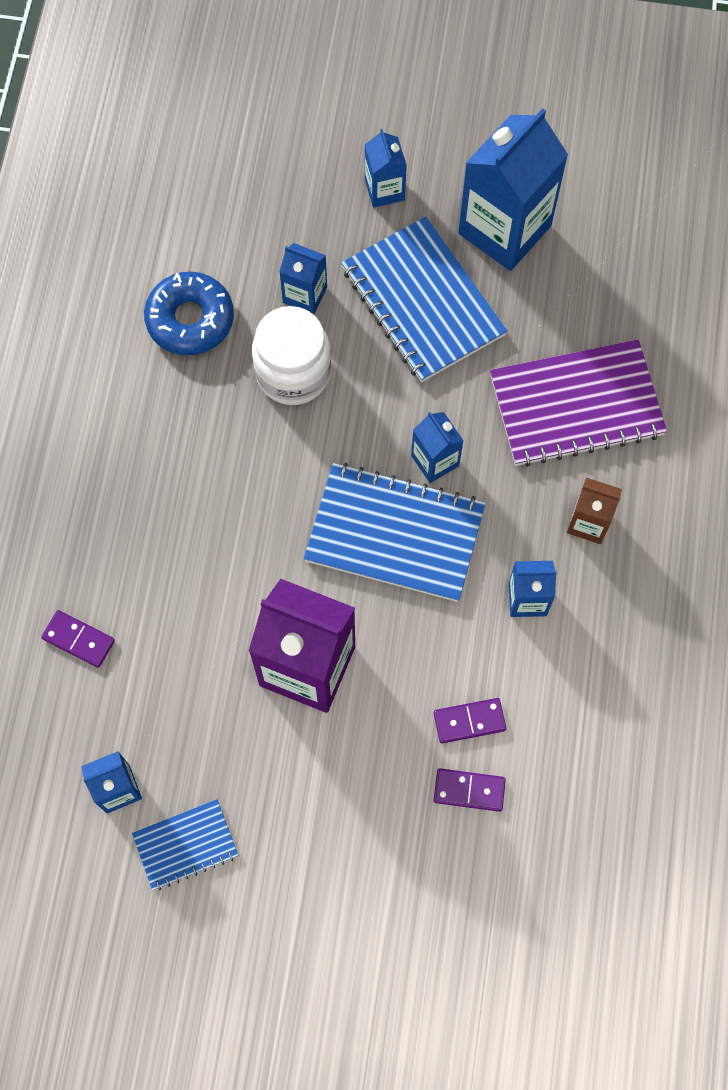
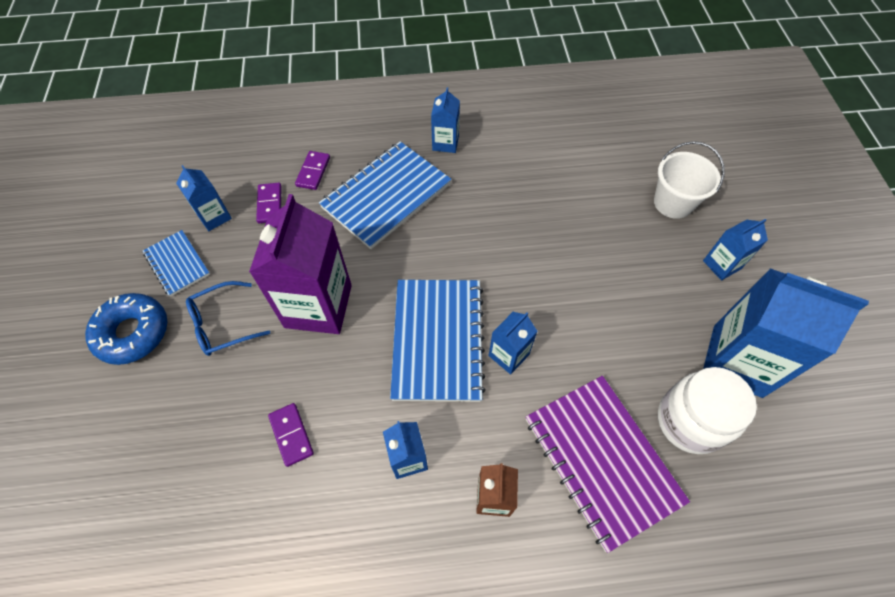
camera: 75 degrees right, 10 degrees down
(190, 319) = (558, 173): blue donut -> blue donut (133, 333)
(281, 203) = (673, 203): none -> white bucket
(293, 373) = (543, 242): white jar -> white jar (689, 421)
(300, 790) = (222, 324): none -> blue glasses
(305, 295) = (608, 234): blue carton -> blue carton (445, 143)
(423, 302) = (641, 314): blue notebook -> blue notebook (386, 196)
(469, 790) = (232, 449): purple domino -> purple domino (270, 204)

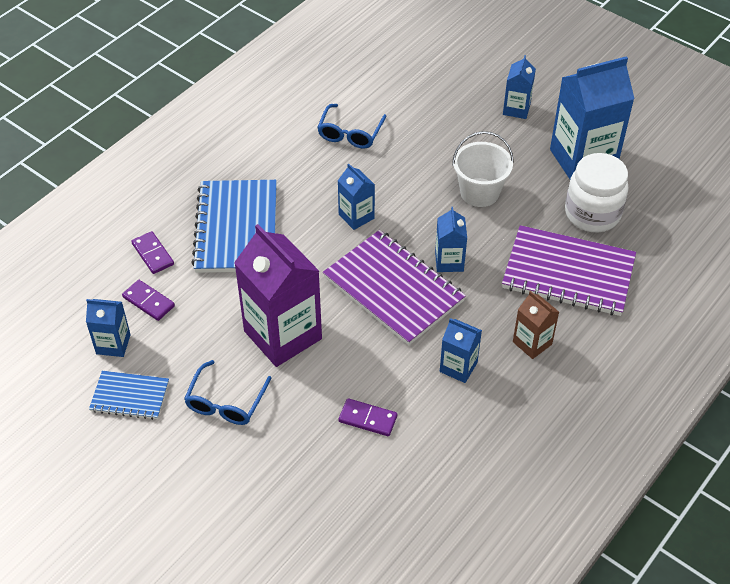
camera: 45 degrees left, 10 degrees down
(133, 333) = (161, 463): blue donut -> none
(437, 340) = (393, 289): blue notebook -> purple notebook
(445, 143) = (234, 160): blue carton -> blue carton (356, 216)
(552, 183) = (350, 133): none -> blue glasses
(673, 203) = (445, 90): white bucket -> white bucket (479, 192)

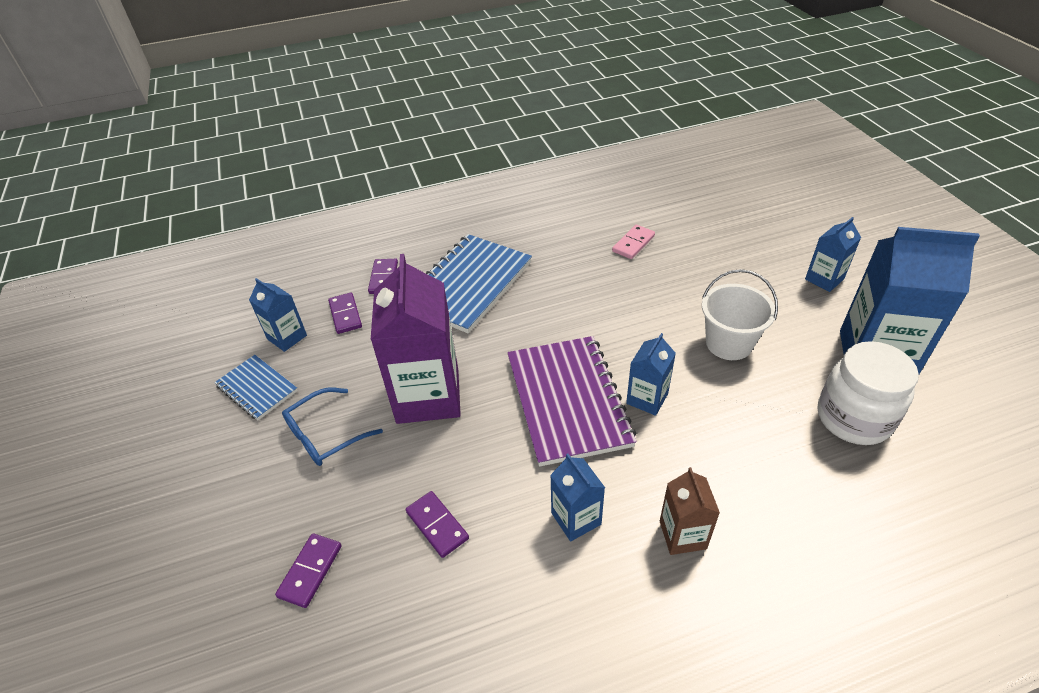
camera: 35 degrees right, 5 degrees down
(303, 492) = (310, 571): none -> purple domino
(350, 133) = (633, 244): blue glasses -> pink domino
(356, 216) = (584, 316): blue carton -> none
(568, 273) = (781, 473): purple notebook -> none

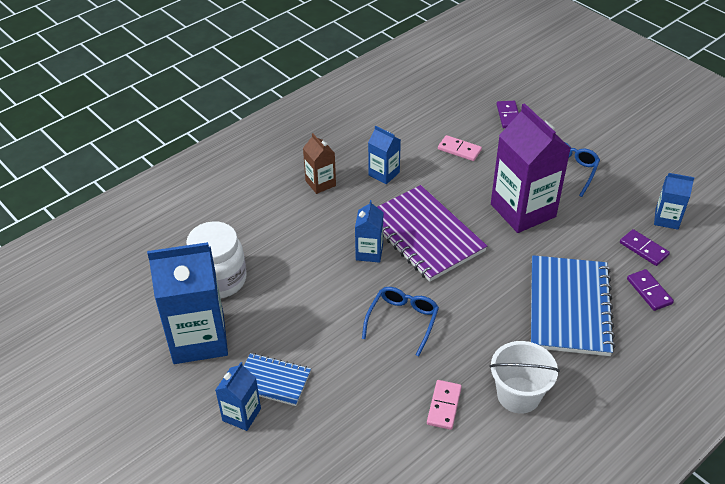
camera: 155 degrees right, 0 degrees up
(257, 388) = (643, 181): blue notebook -> blue notebook (273, 380)
(437, 525) = (459, 150): purple domino -> pink domino
(639, 315) = (402, 321): none -> blue glasses
(729, 343) = (320, 315): white bucket -> white bucket (518, 395)

